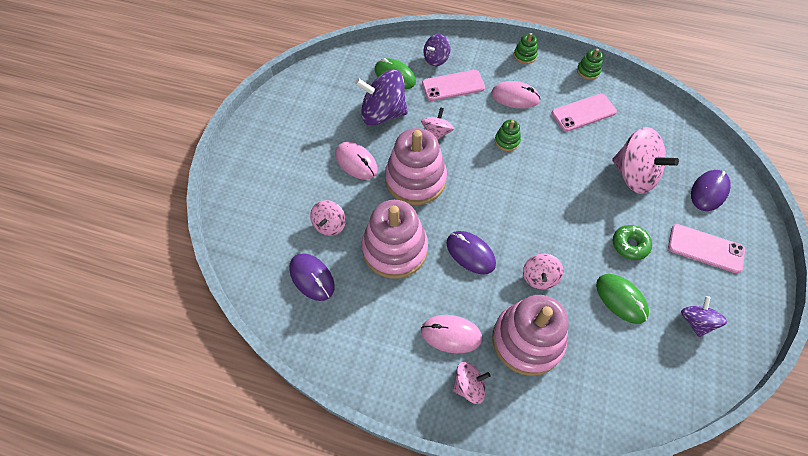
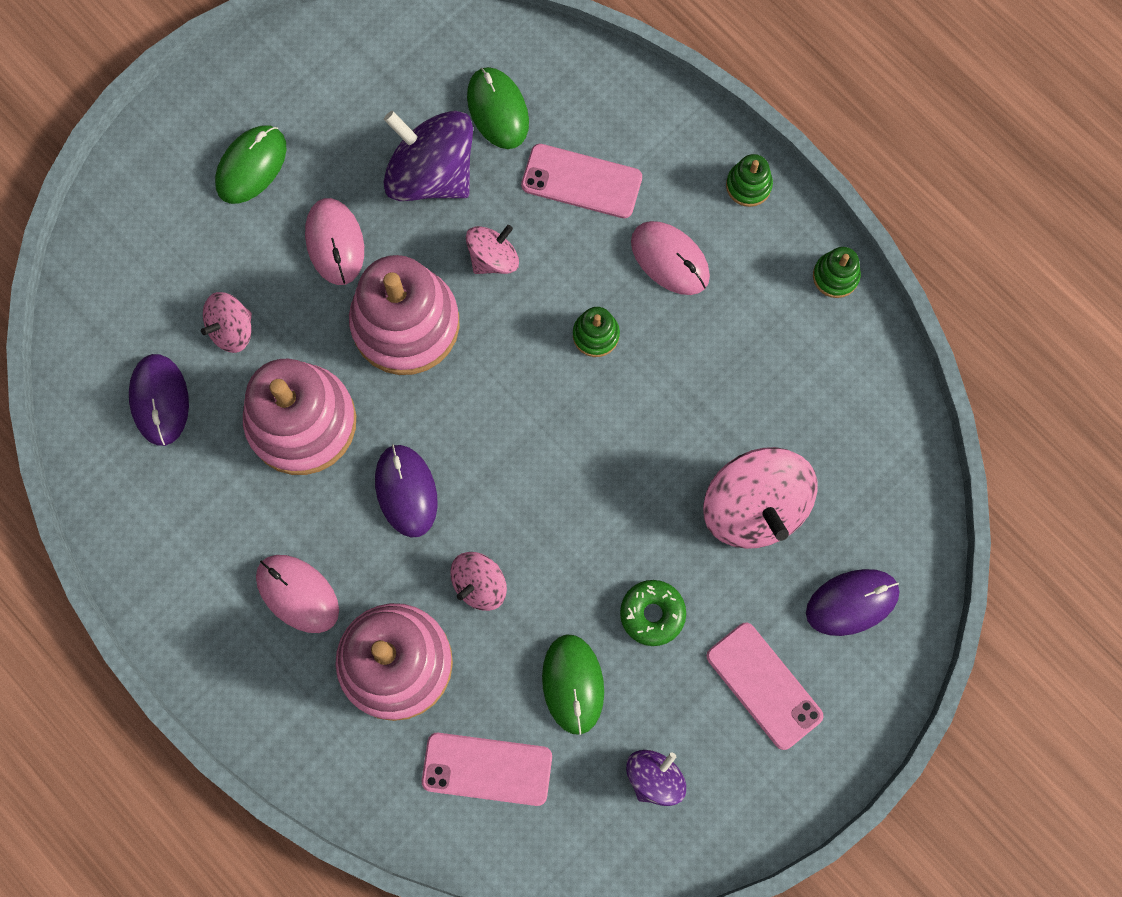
camera: 30 degrees right, 15 degrees up
(292, 149) = (251, 166): none -> green mouse
(436, 59) = (589, 111): purple spinning top -> none
(469, 386) = (274, 676): pink spinning top -> none
(583, 113) = (762, 352): pink phone -> pink phone (487, 769)

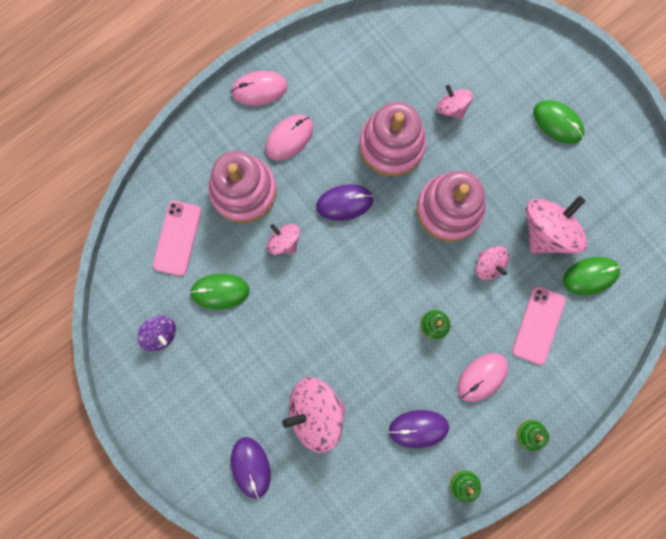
camera: 95 degrees right, 5 degrees up
(159, 400) = (411, 65): purple mouse -> purple mouse (418, 428)
(335, 243) = (504, 170): pink mouse -> pink mouse (259, 89)
(431, 174) = (547, 231): purple spinning top -> pink spinning top
(652, 614) = (256, 342): green donut -> none
(764, 685) = (206, 406): pink phone -> none

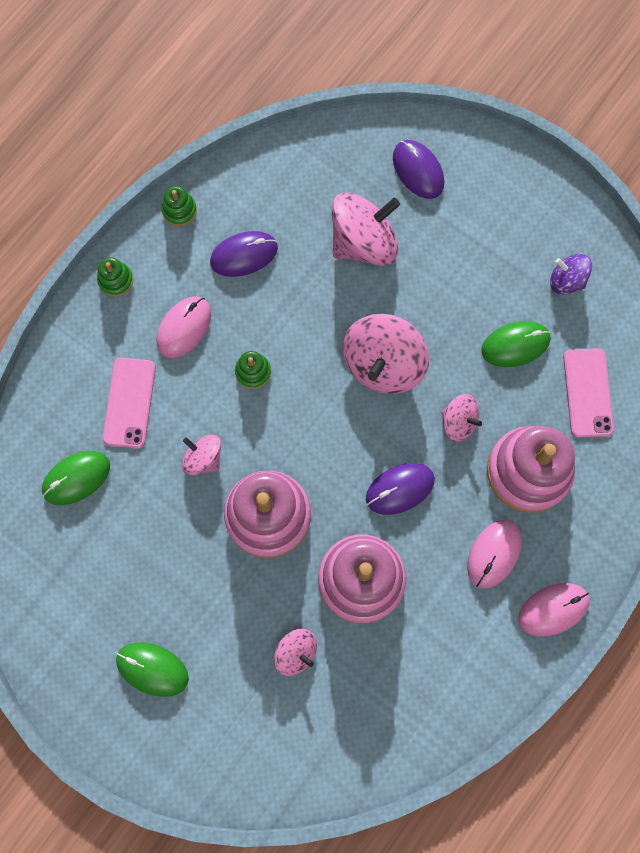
camera: 165 degrees right, 5 degrees down
(547, 231) = (139, 520): pink spinning top -> pink spinning top (383, 364)

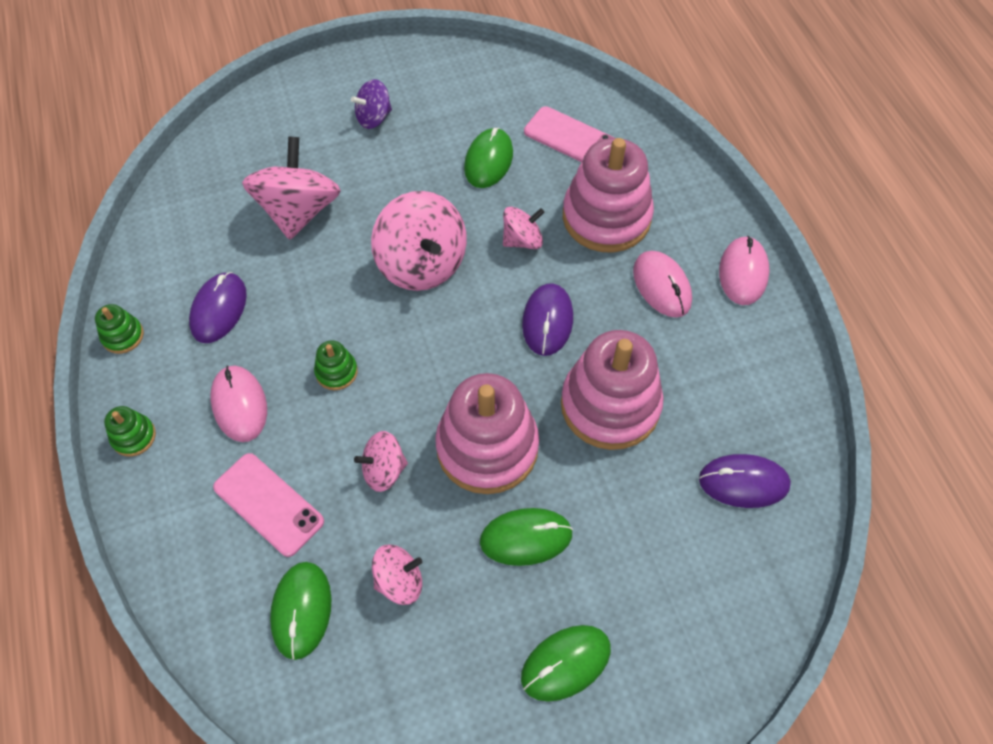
camera: 55 degrees left, 15 degrees down
(219, 587) = (526, 538): none -> green mouse
(296, 652) = (642, 507): pink spinning top -> pink spinning top (399, 581)
(418, 170) = (275, 135): purple mouse -> purple mouse (743, 482)
(566, 280) = (464, 96): purple spinning top -> purple spinning top (374, 118)

